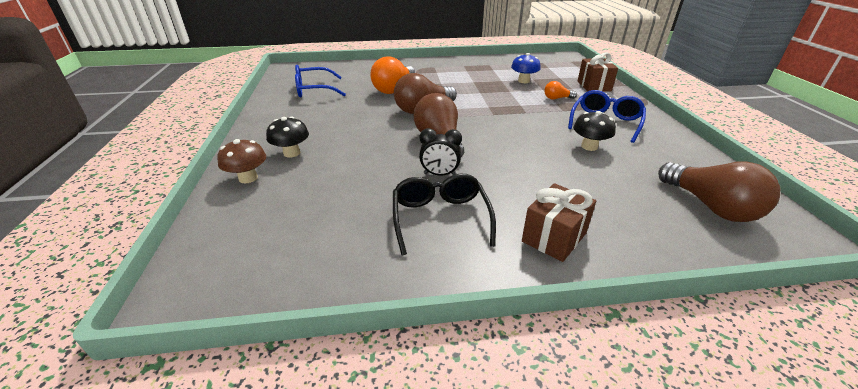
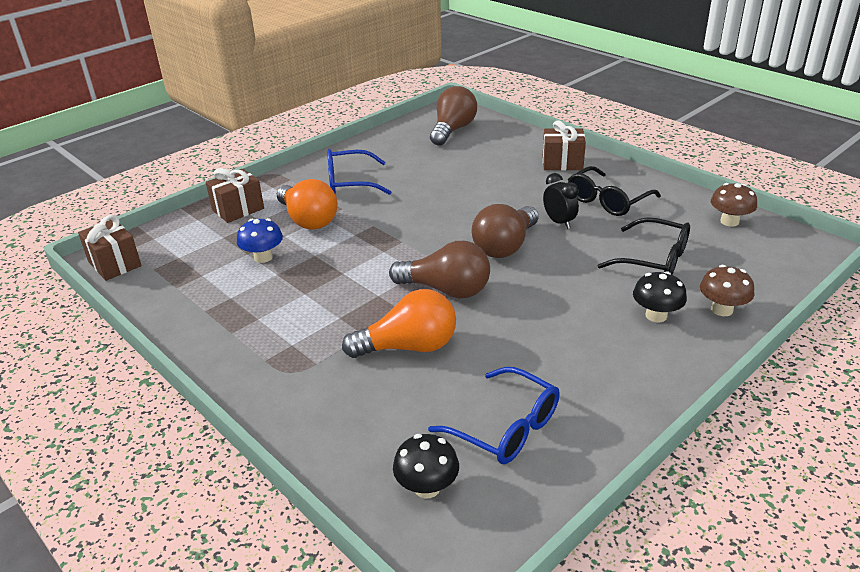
camera: 125 degrees left, 0 degrees up
(299, 271) = (729, 221): none -> brown mushroom
(331, 186) = (654, 259): none -> black glasses
(556, 98) = (308, 220): orange light bulb -> orange light bulb, size x2.04
(557, 57) = (115, 264): none -> brown gift
(589, 146) = (415, 179): black mushroom -> black mushroom (427, 487)

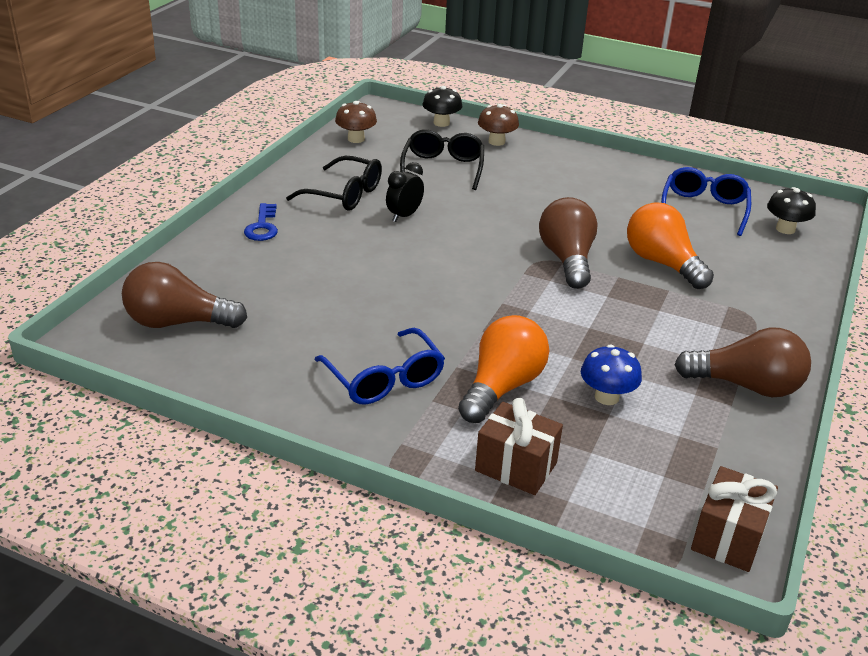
camera: 115 degrees left, 0 degrees up
(505, 246) = (469, 239): brown light bulb -> brown light bulb (746, 386)
(562, 163) = (262, 226): brown gift -> blue key
(656, 315) = (525, 164): black mushroom -> black mushroom (441, 123)

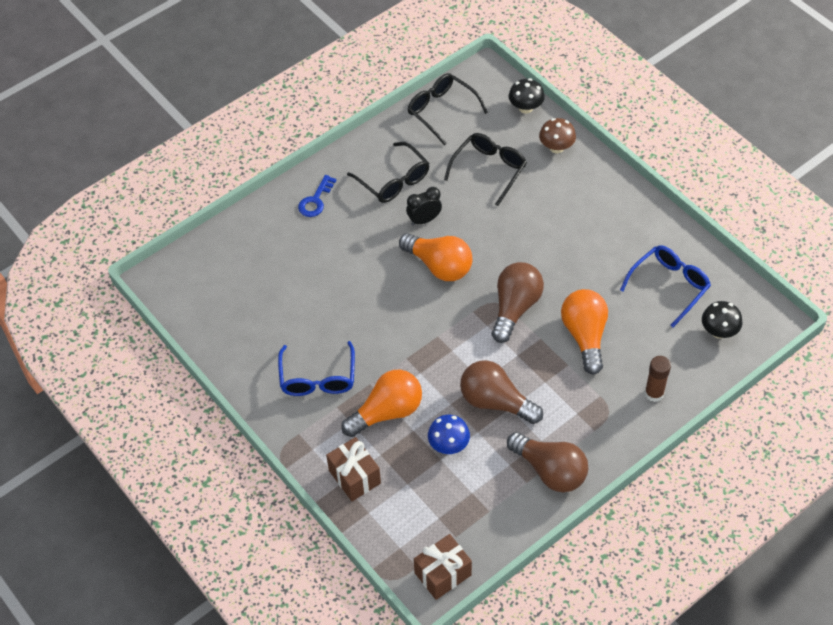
camera: 30 degrees right, 20 degrees up
(178, 322) = (217, 282): brown light bulb -> brown light bulb (495, 402)
(356, 139) = (441, 111): brown mushroom -> black glasses
(452, 246) = (439, 266): none -> orange light bulb
(779, 289) = (654, 393): none -> brown glue stick

